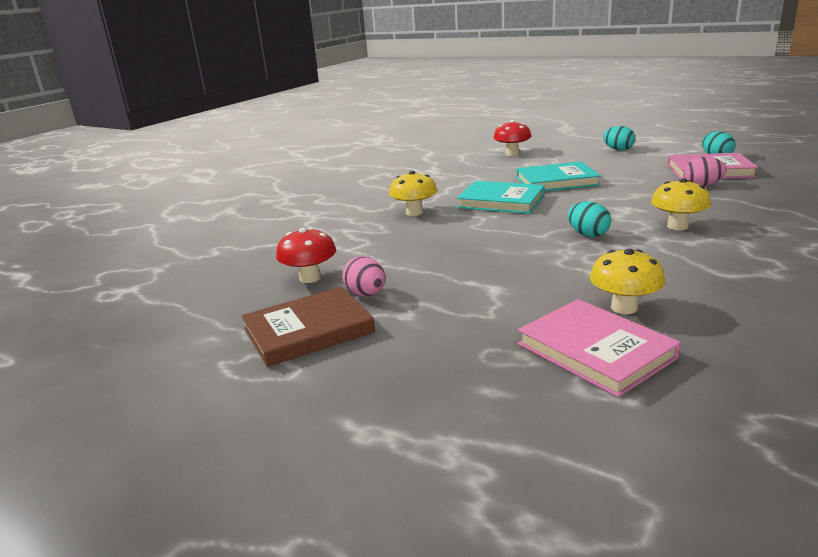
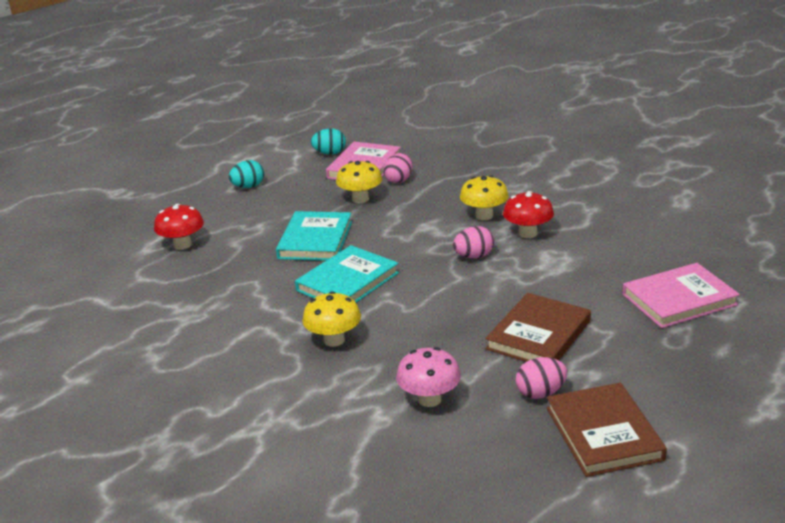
camera: 75 degrees left, 5 degrees up
(310, 278) = (481, 428): red mushroom -> red mushroom (528, 233)
(346, 254) = (429, 399): none -> pink mushroom
(463, 281) = (538, 335): none -> brown book
(588, 234) = (474, 256): turquoise egg -> pink egg
(624, 307) = (620, 274): yellow mushroom -> yellow mushroom (360, 199)

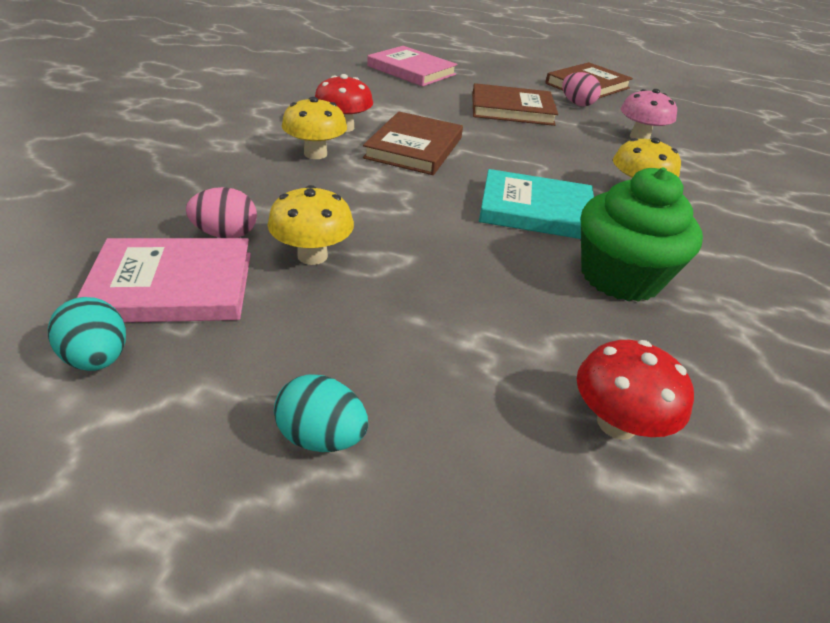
camera: 125 degrees left, 10 degrees up
(256, 286) = (620, 276): none -> green cupcake
(315, 240) = (467, 263): turquoise book -> none
(474, 256) = (414, 148): pink egg -> brown book

